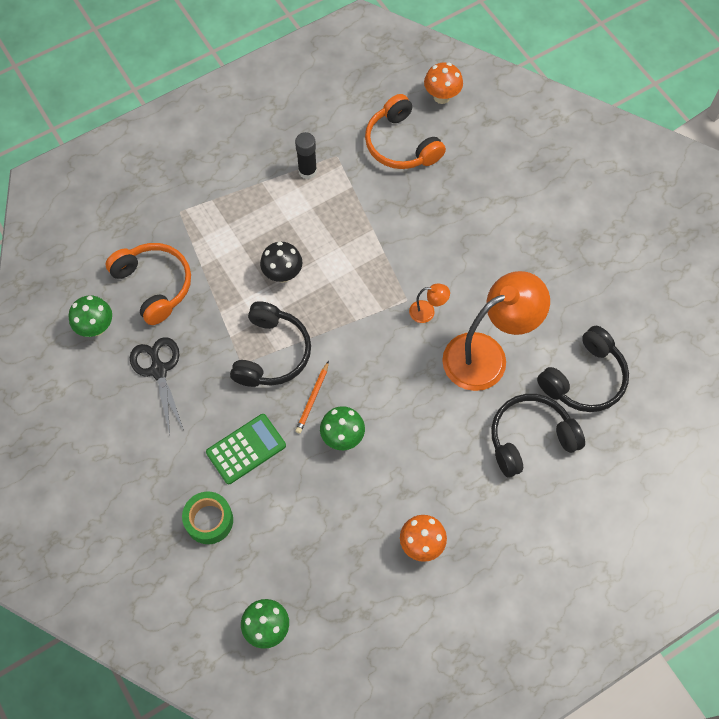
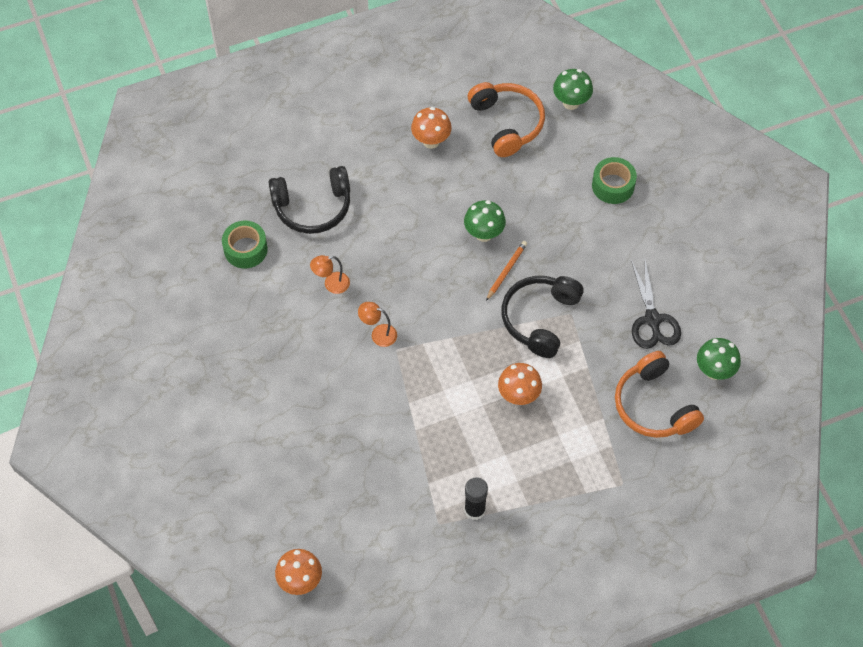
camera: 170 degrees left, 5 degrees down
(246, 449) = (574, 237): green calculator -> none
(283, 274) = (518, 396): black mushroom -> orange mushroom
(401, 144) = (362, 526): orange headphones -> orange headphones (507, 123)
(486, 355) = (331, 284): orange lamp -> orange lamp, size x0.41
(584, 378) = (245, 249): black headphones -> green tape

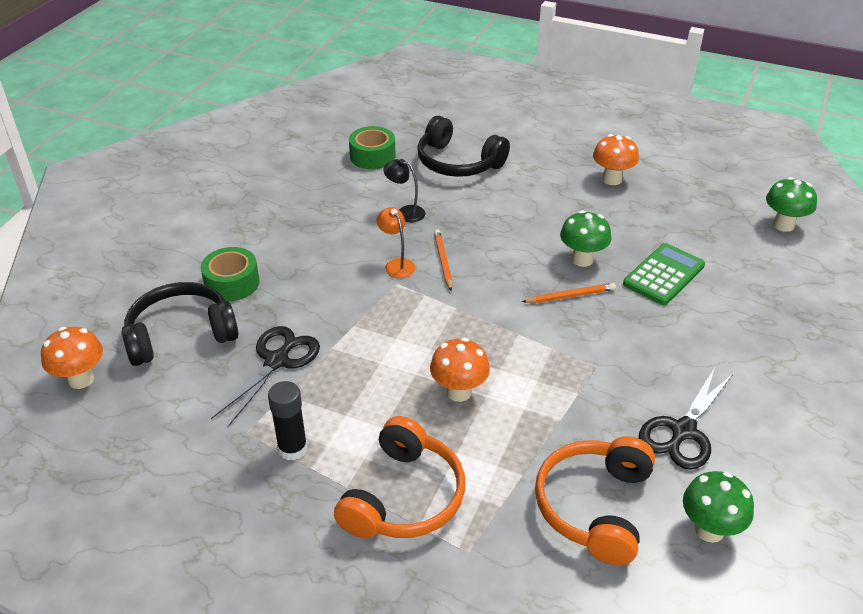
camera: 45 degrees right, 20 degrees down
(331, 284) = (405, 212): orange lamp -> black lamp
(396, 466) = (276, 361): none -> black scissors
(403, 307) = (443, 261): none -> orange pencil
(507, 123) = (699, 205): orange headphones -> orange headphones (404, 497)
(540, 319) = (558, 350): black headphones -> black headphones (181, 334)
(542, 207) = (664, 275): none -> green calculator
(613, 185) = (761, 302): green tape -> green tape (232, 283)

